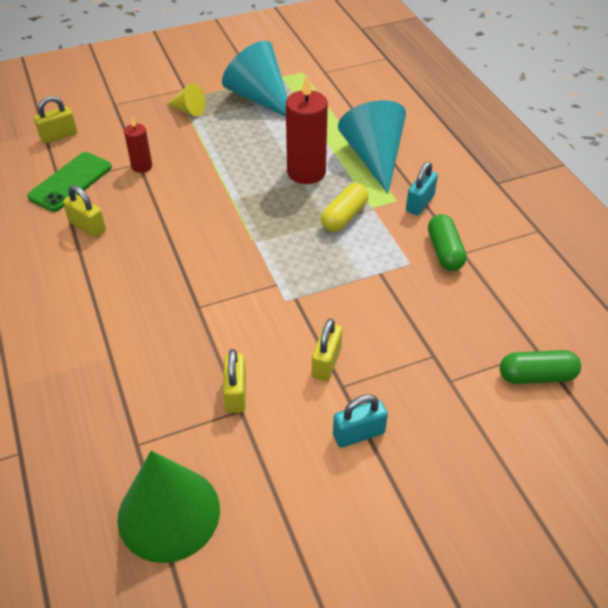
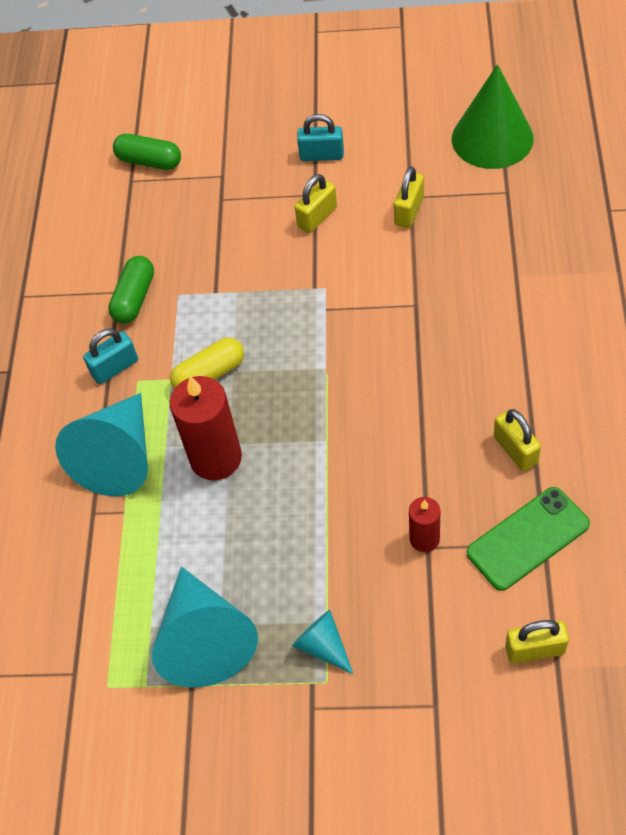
camera: 150 degrees left, 10 degrees up
(188, 110) = (322, 645): yellow cone -> turquoise cone

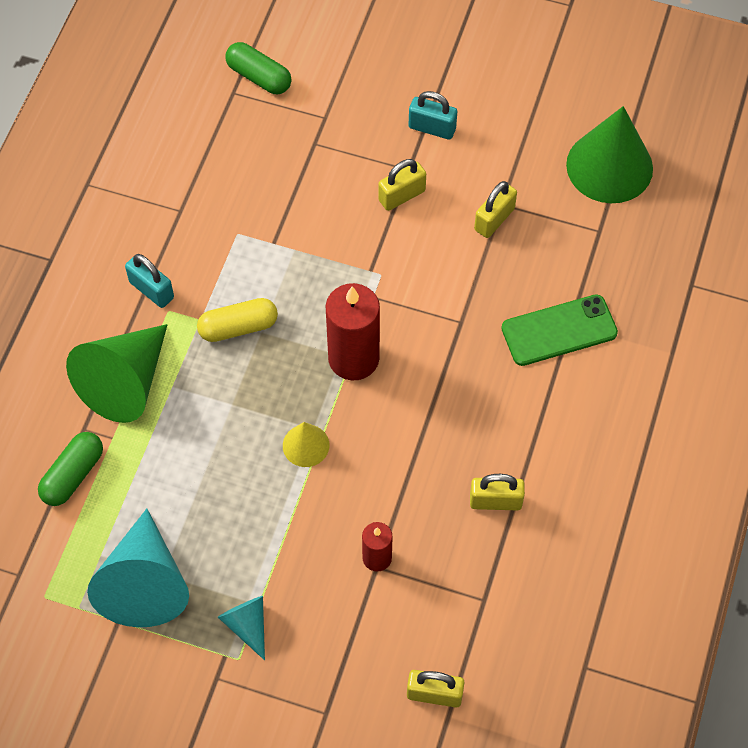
camera: 10 degrees right, 5 degrees up
(115, 367) = (151, 290): turquoise padlock -> turquoise padlock turned 60 degrees clockwise
(119, 457) = (125, 382): turquoise cone -> green cone
(134, 298) = (194, 223): green capsule -> green capsule (73, 475)
(216, 458) = (214, 414): red candle -> red candle (353, 358)
(314, 458) = (306, 445): none -> yellow cone
(515, 450) = (495, 501): yellow padlock -> yellow padlock turned 75 degrees counterclockwise
(527, 538) = (471, 590): green phone -> green phone (559, 330)

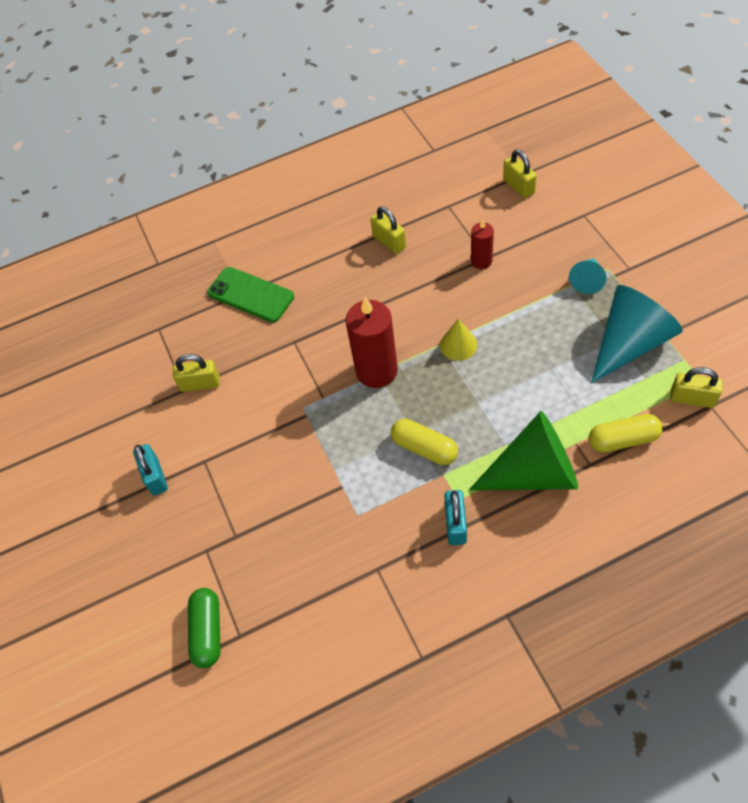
camera: 125 degrees left, 5 degrees down
(73, 475) = (623, 439): green capsule -> yellow capsule
(401, 195) = (230, 447): yellow padlock -> yellow padlock (692, 399)
(609, 166) = (101, 359): green cone -> none

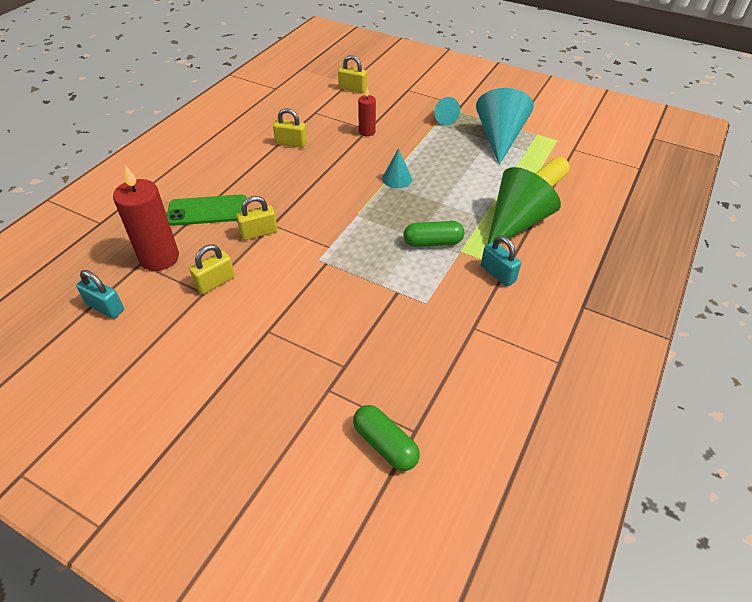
camera: 45 degrees left, 10 degrees down
(155, 477) = (232, 363): turquoise padlock -> turquoise padlock (105, 307)
(376, 371) = (354, 215): red candle -> red candle (159, 258)
(424, 448) = (432, 242): yellow capsule -> green capsule
(458, 345) = (397, 179): yellow cone -> turquoise cone
(692, 399) = (561, 150): yellow padlock -> yellow padlock (259, 233)

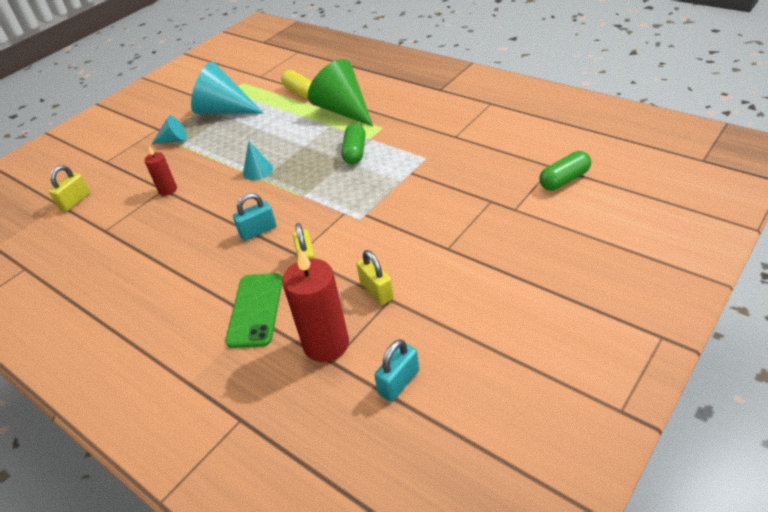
camera: 75 degrees left, 5 degrees down
(291, 143) = (158, 247): yellow padlock -> none
(498, 274) = (400, 122): turquoise padlock -> turquoise padlock (258, 231)

